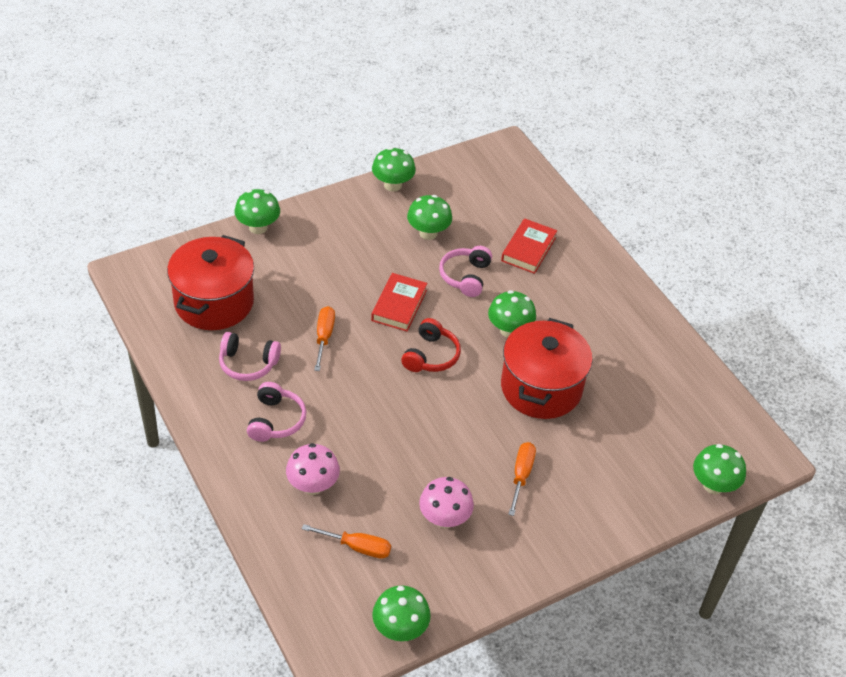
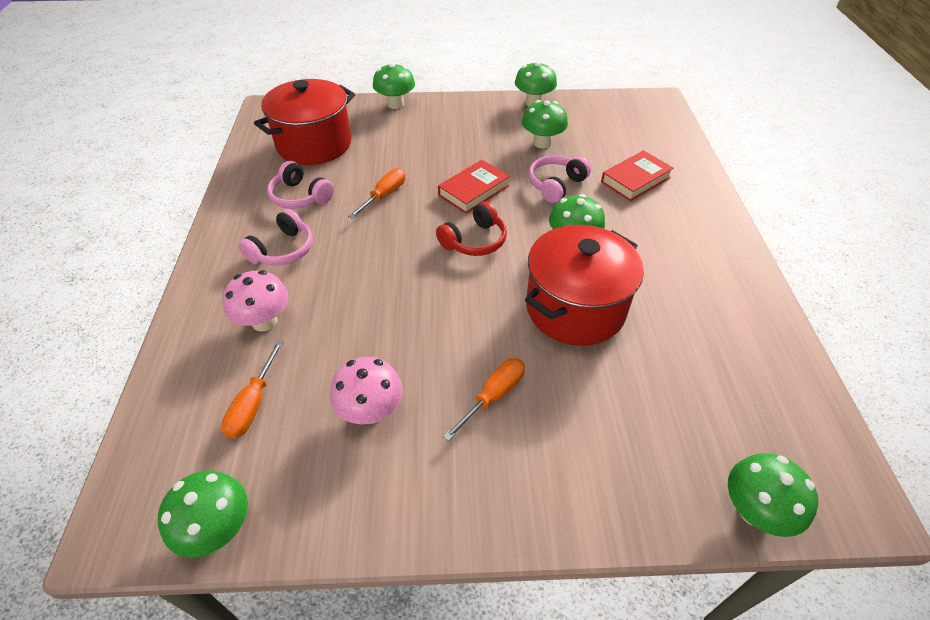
camera: 30 degrees right, 0 degrees up
(357, 547) = (253, 404): orange screwdriver -> orange screwdriver turned 60 degrees clockwise

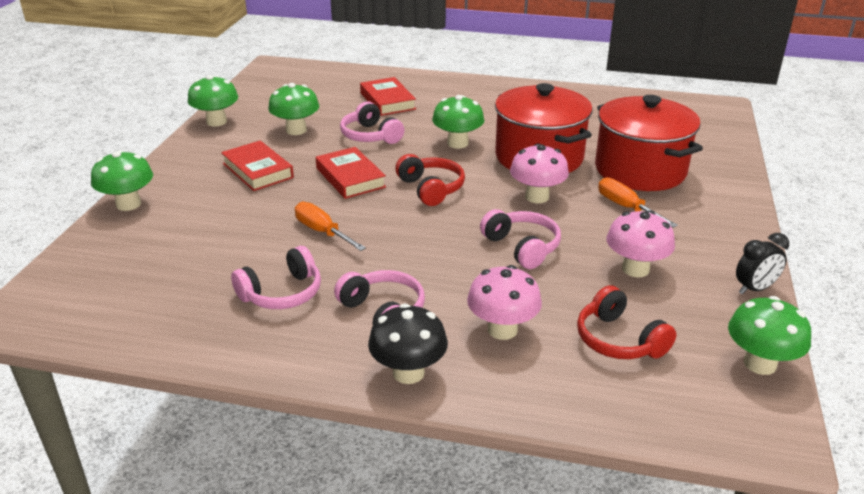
camera: 75 degrees left, 15 degrees down
(212, 277) = (408, 372): none -> black mushroom
(253, 404) = (619, 340): orange screwdriver -> red headphones
(314, 144) = (167, 275): red pot -> red pot (640, 170)
(351, 531) = (754, 289): none -> black clock
(391, 318) = (522, 247): none -> pink headphones
(464, 142) = (258, 170): none -> red book
(488, 317) = (537, 197): none -> pink mushroom
(754, 511) = (726, 135): green mushroom -> none

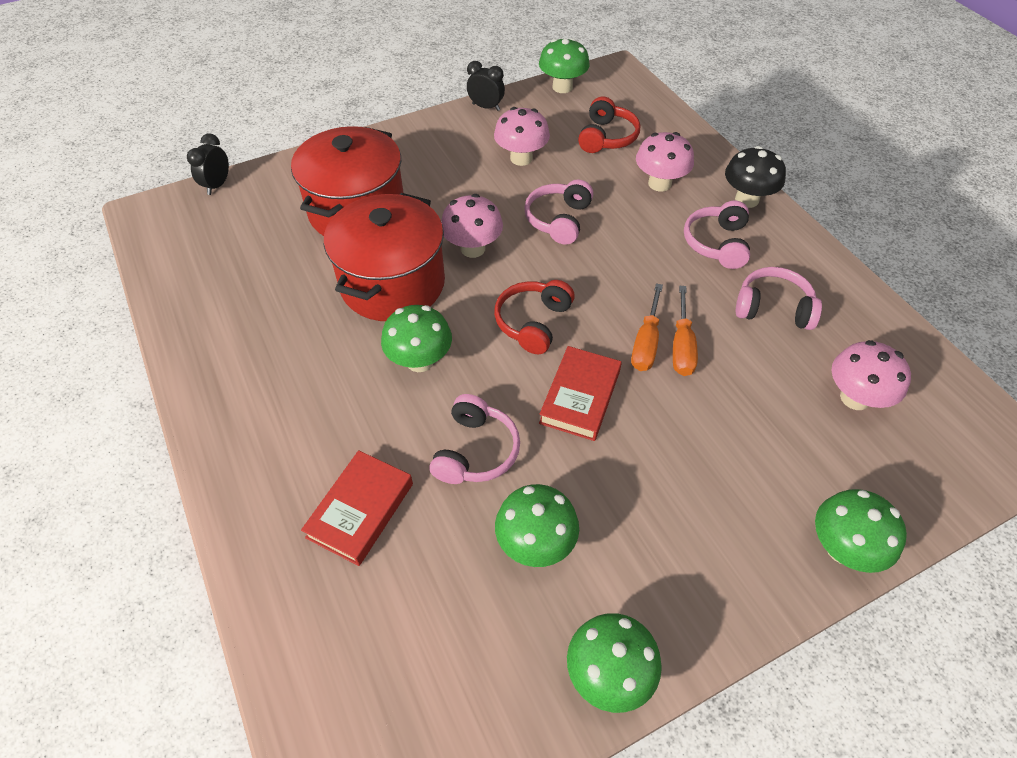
camera: 130 degrees left, 20 degrees up
(167, 274) = (855, 398): none -> pink mushroom
(258, 170) = (656, 492): red book -> none
(626, 207) = (436, 193): orange screwdriver -> orange screwdriver (646, 342)
(732, 133) = (217, 185): none -> black clock

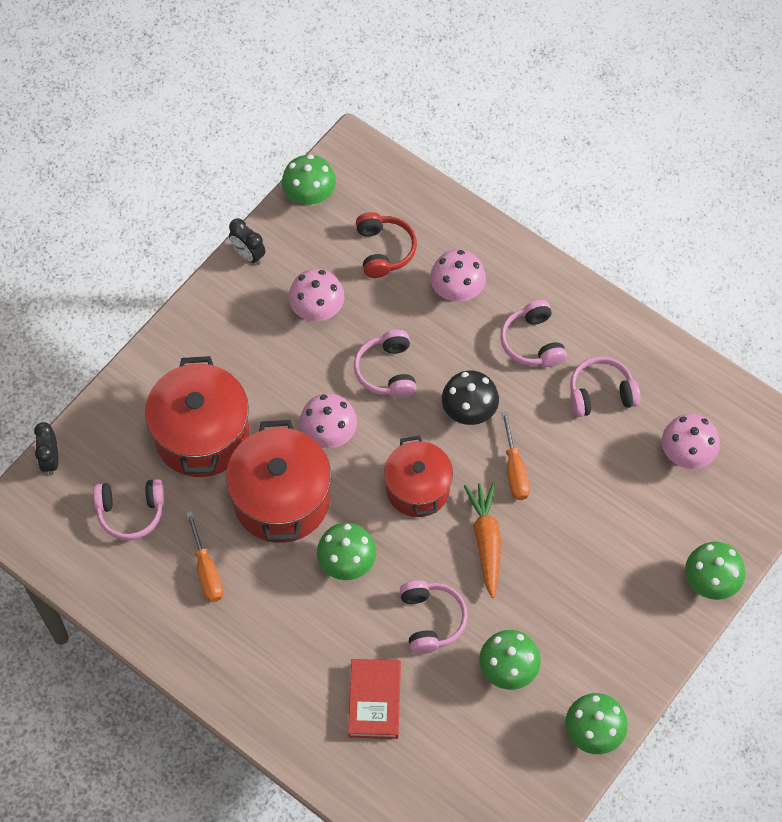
camera: 25 degrees left, 10 degrees up
(250, 245) = (131, 512): none -> pink headphones
(486, 107) = (248, 255): black clock -> black clock turned 135 degrees counterclockwise
(533, 322) = (417, 489): red headphones -> red pot
(580, 397) = (486, 541): red book -> orange carrot
(681, 346) = (543, 461): orange screwdriver -> orange screwdriver (206, 570)
(746, 199) = (540, 279): black mushroom -> black mushroom (469, 411)

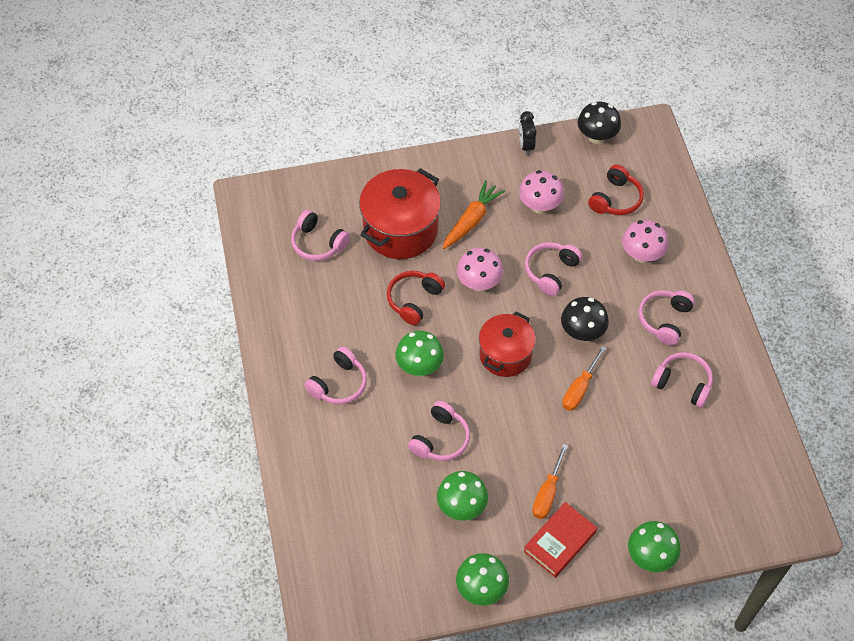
camera: 40 degrees right, 5 degrees down
(50, 460) = (300, 182): black clock -> none
(206, 570) = (331, 308): orange screwdriver -> orange screwdriver (547, 493)
(281, 500) = (414, 300): red pot -> red headphones
(285, 641) = (339, 384): none -> pink headphones
(309, 196) = (596, 136): green mushroom -> black mushroom
(374, 701) = (360, 460): red book -> red book (560, 542)
(486, 541) = (520, 418): orange carrot -> orange carrot (471, 220)
(686, 454) = (708, 464): pink mushroom -> none

